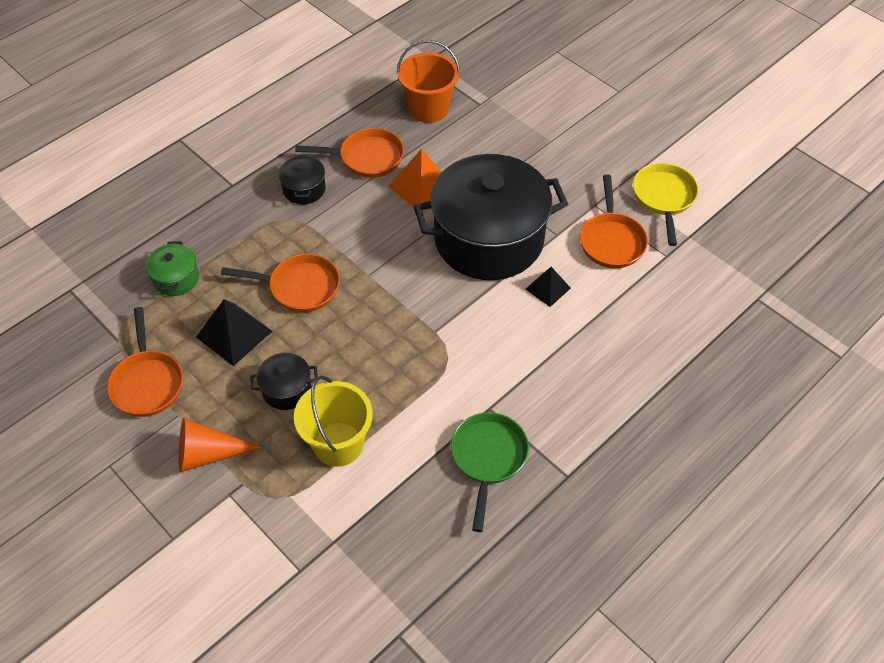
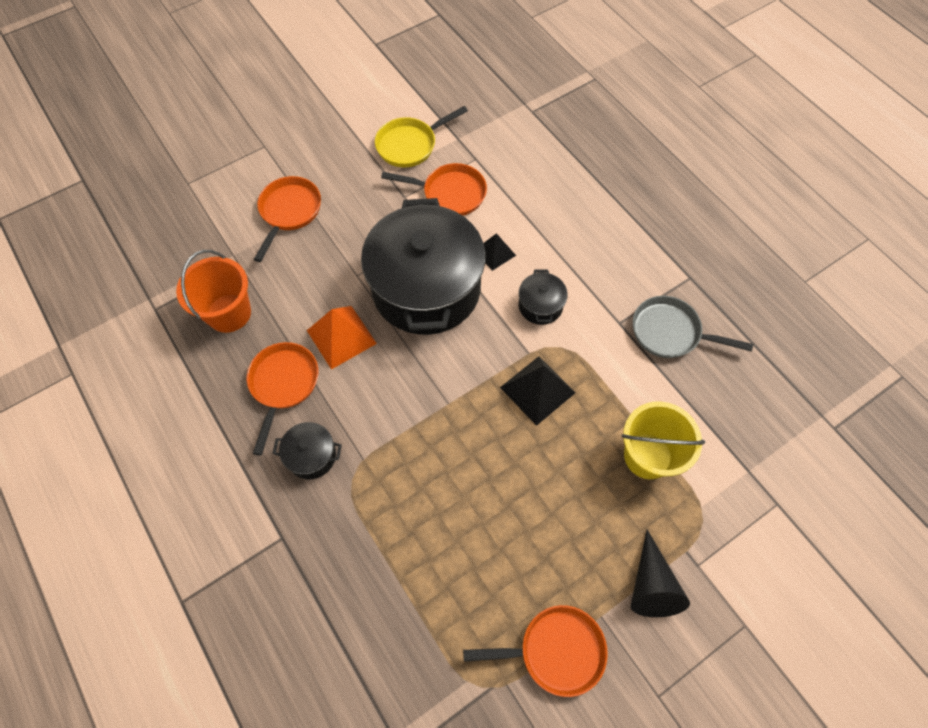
camera: 80 degrees left, 10 degrees up
(176, 278) = (412, 613): green pot -> none
(208, 454) = (651, 584): orange cone -> black cone
(234, 334) = (503, 549): black pyramid -> black pyramid (537, 390)
(287, 389) = (580, 498): black pot -> black pot (540, 306)
(299, 287) = (452, 474): orange pan -> orange pan (289, 212)
(488, 458) = (670, 332): green pan -> grey pan
(664, 198) = (410, 145): yellow pan -> yellow pan turned 45 degrees counterclockwise

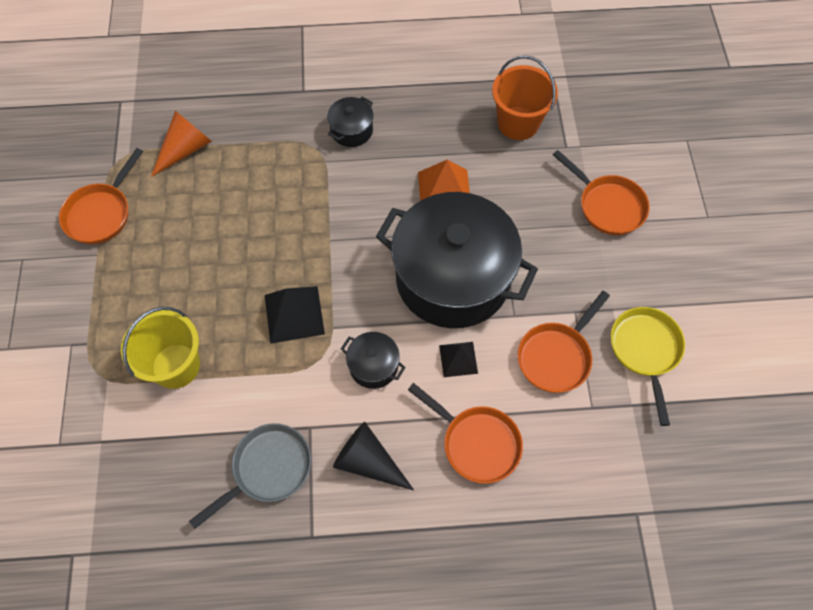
camera: 120 degrees right, 0 degrees up
(283, 385) = (425, 135): orange pan -> orange pan (476, 443)
(426, 616) = (185, 149): none -> orange cone
(651, 584) = (87, 302): black cone -> black cone (368, 462)

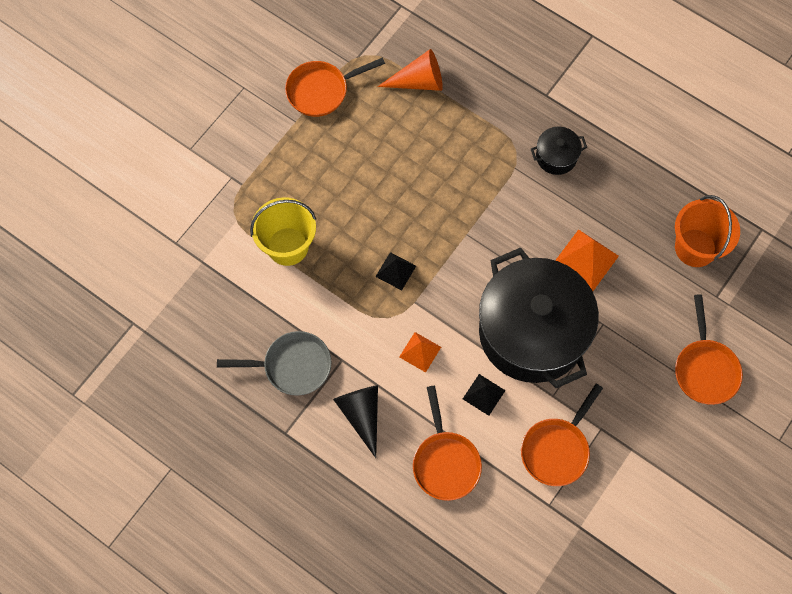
camera: 40 degrees right, 5 degrees up
(294, 314) = (395, 271): black pyramid -> black pyramid, size x0.62
(373, 366) = (420, 352): black pot -> orange pyramid
(556, 356) = (557, 449): orange pan -> orange pan turned 45 degrees counterclockwise
(645, 351) = (627, 498): yellow pan -> none

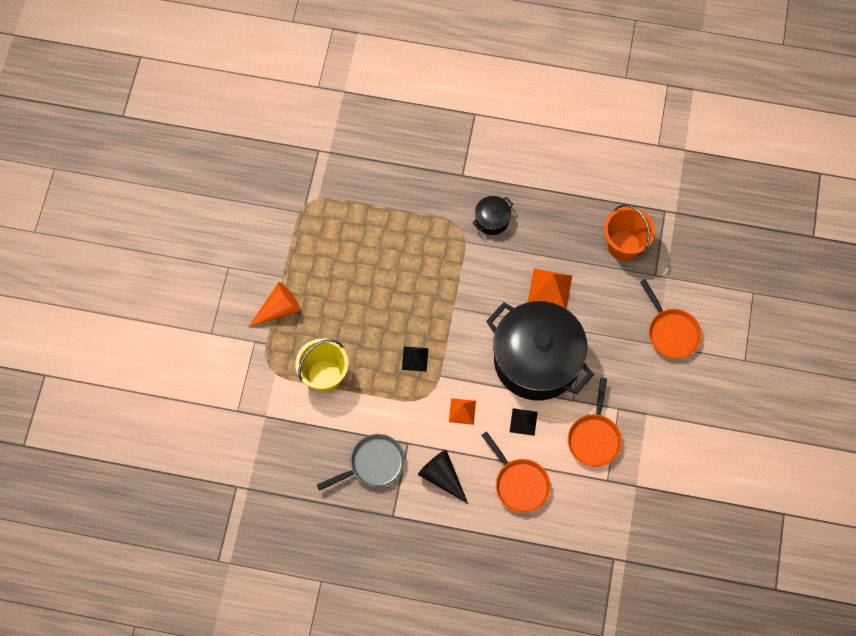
camera: 25 degrees left, 0 degrees up
(321, 90) = (290, 244): orange pan -> none
(418, 82) = (361, 205): orange cone -> orange cone (278, 309)

